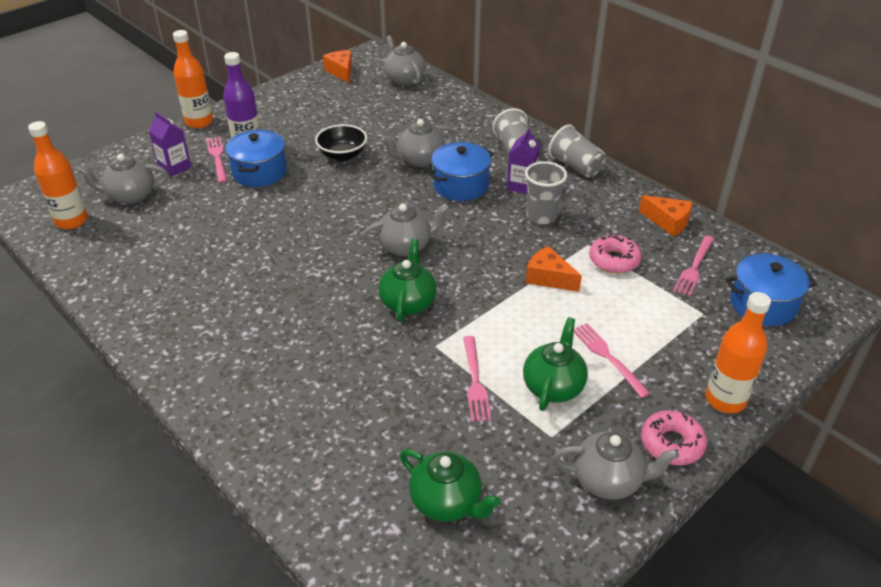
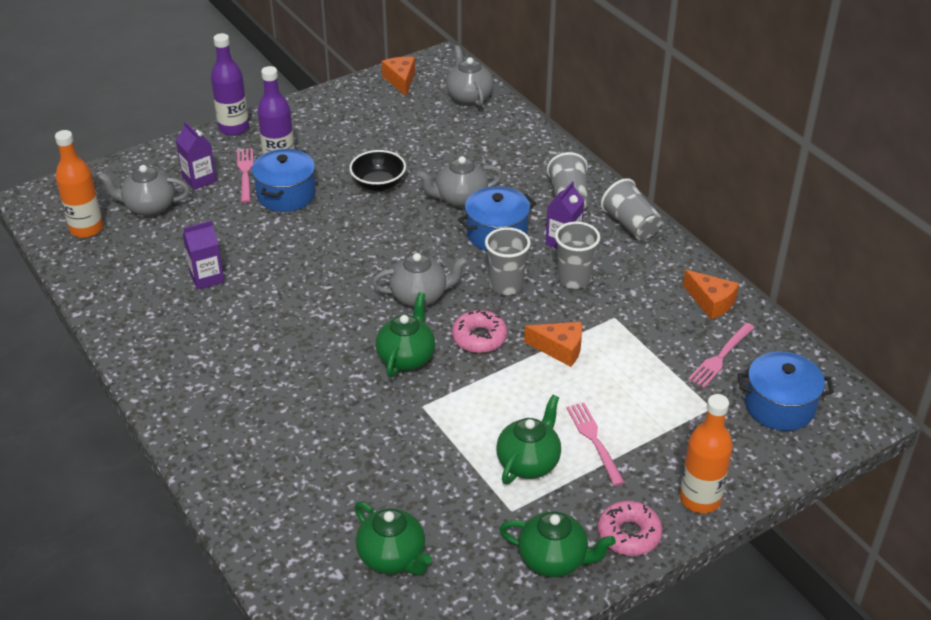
camera: 10 degrees right, 0 degrees up
(198, 252) = (207, 278): none -> purple carton
(199, 122) = (234, 128): orange bottle -> purple bottle
(475, 382) = (452, 448): pink fork -> none
(482, 228) = (506, 285): none -> grey cup
(548, 278) = (560, 349): orange cheese -> orange cheese turned 150 degrees clockwise
(609, 480) = (554, 560): grey teapot -> green teapot
(614, 260) = (636, 338): pink donut -> pink donut (479, 338)

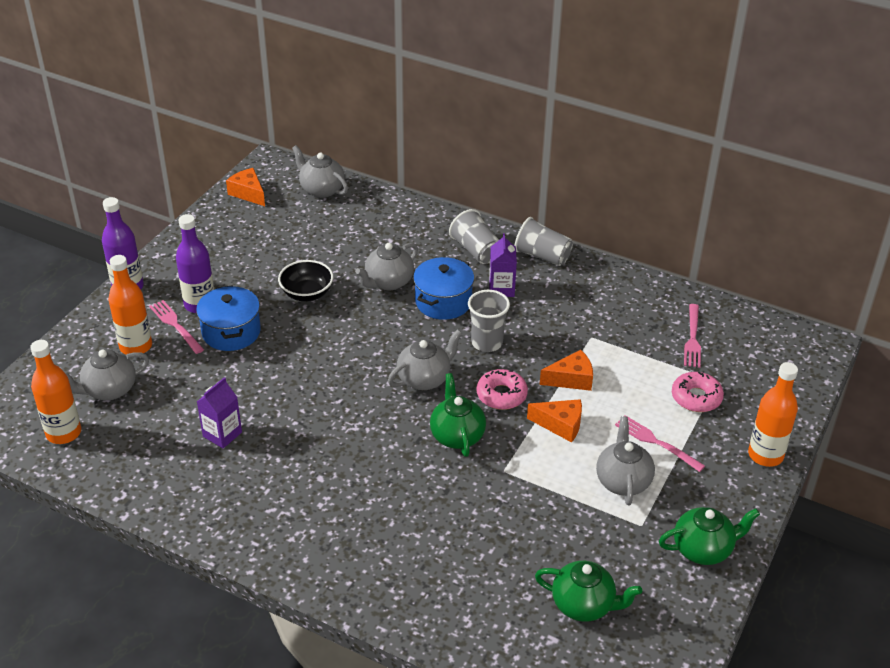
camera: 30 degrees left, 0 degrees up
(199, 179) = (136, 346): purple carton -> orange bottle
(529, 462) = (623, 481): green teapot -> grey teapot
(574, 279) = (535, 317): grey cup -> none
(629, 534) = (739, 504): pink donut -> pink donut (696, 397)
(711, 302) = (651, 297): orange cheese -> orange cheese (560, 425)
(779, 406) = (762, 360): blue pot -> none

